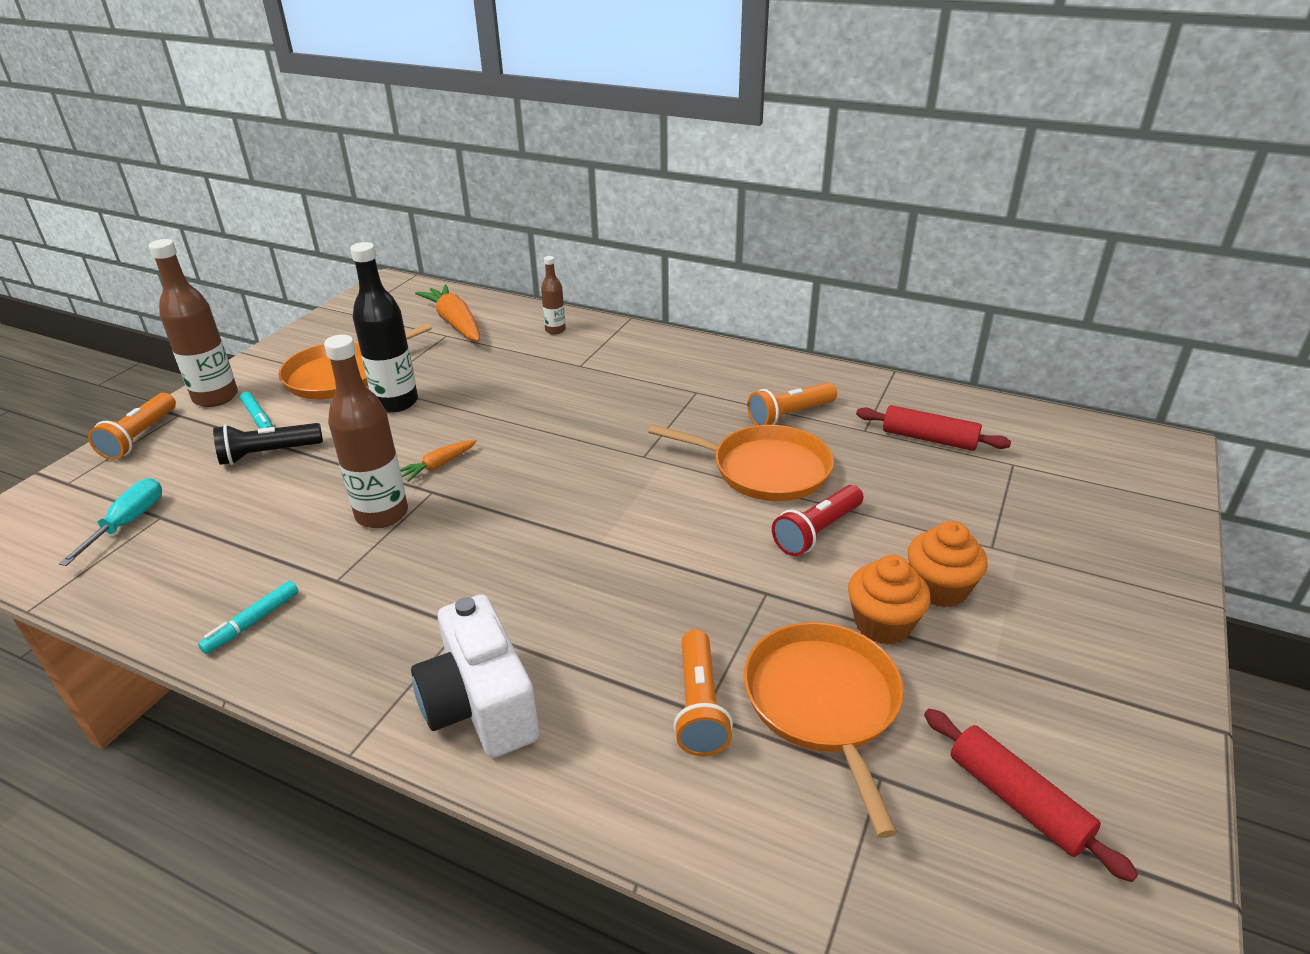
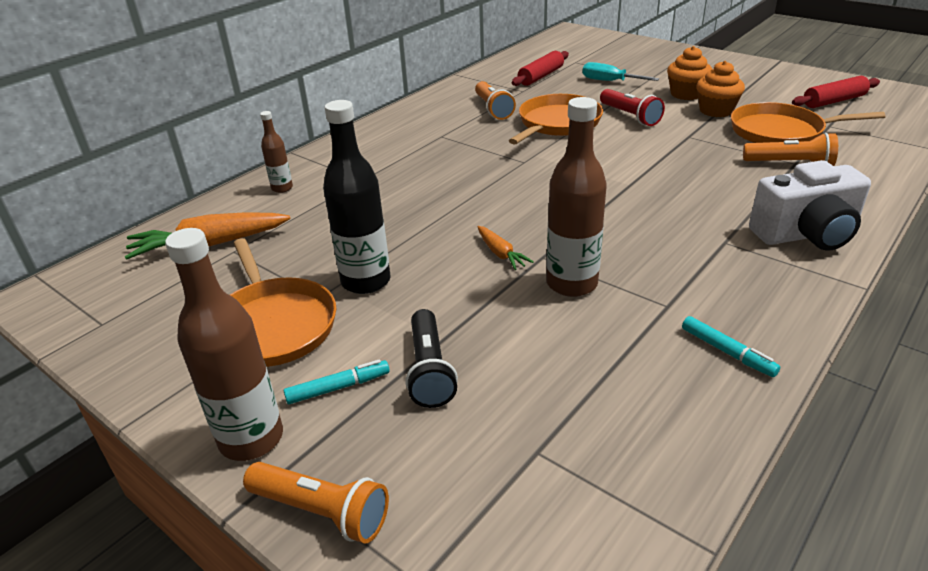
camera: 75 degrees left, 0 degrees up
(128, 523) = (543, 482): turquoise screwdriver -> turquoise screwdriver (609, 81)

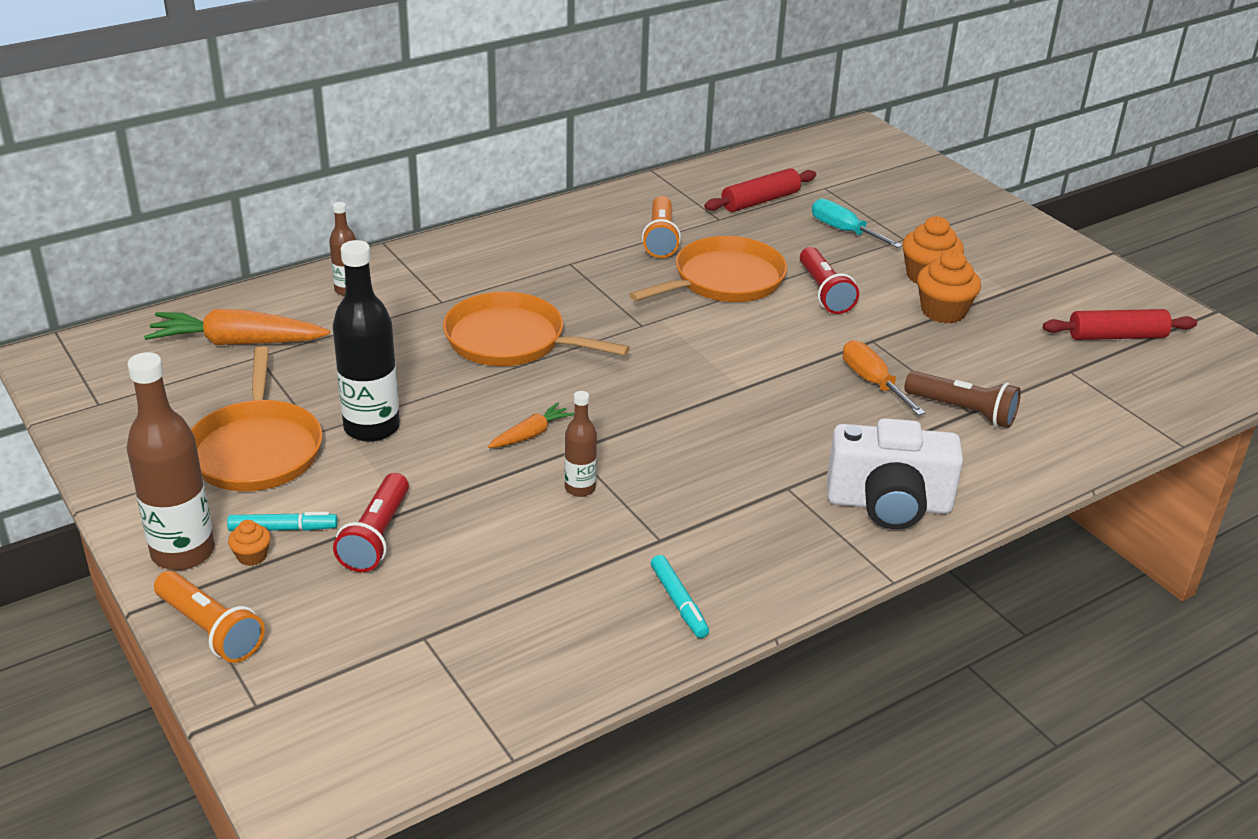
camera: 15 degrees right, 0 degrees up
(323, 422) = (252, 556): none -> orange cupcake
(429, 370) = (376, 536): black flashlight -> red flashlight
(501, 254) = (531, 434): orange carrot -> orange carrot turned 120 degrees counterclockwise
(571, 284) = (580, 488): brown bottle -> brown bottle, size x0.53
(714, 160) = (872, 382): none -> orange screwdriver
(781, 132) = (997, 364): orange pan -> orange pan (511, 340)
(790, 164) = (963, 411): orange flashlight -> brown flashlight

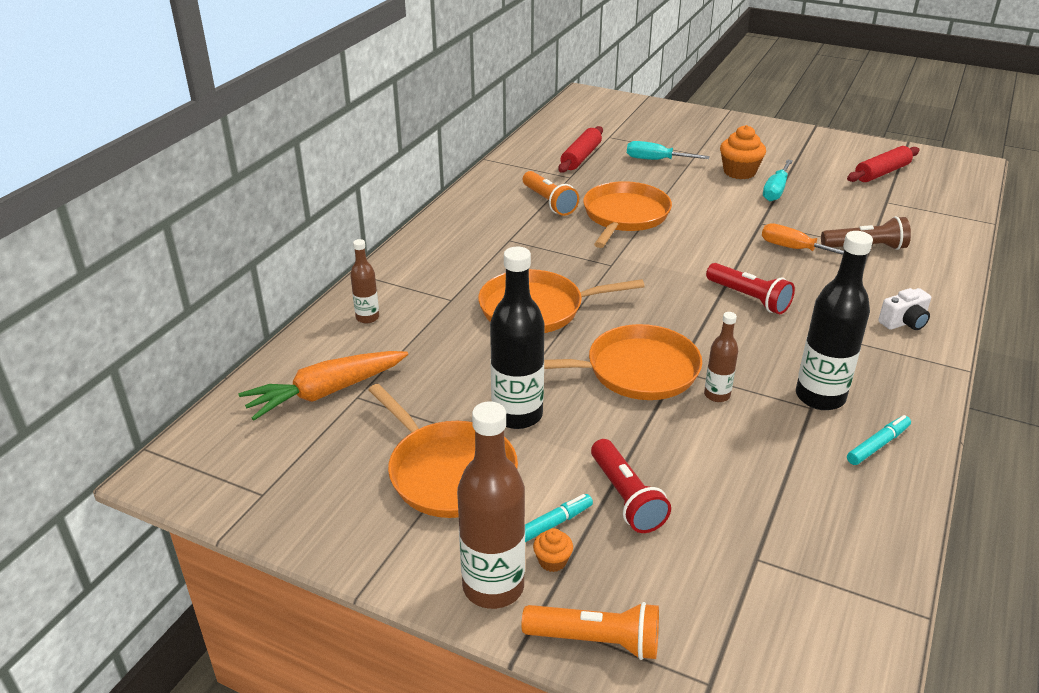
camera: 30 degrees left, 0 degrees up
(531, 434) = (636, 371): orange carrot -> orange pan
(678, 602) = (877, 445): turquoise marker -> turquoise marker turned 75 degrees counterclockwise
(683, 534) = (820, 397): none -> black bottle
(824, 292) = (694, 203): red flashlight -> red flashlight (749, 298)
(889, 504) = (904, 322): white camera -> white camera, size x0.51
(943, 311) = (775, 190): orange cupcake -> turquoise screwdriver

